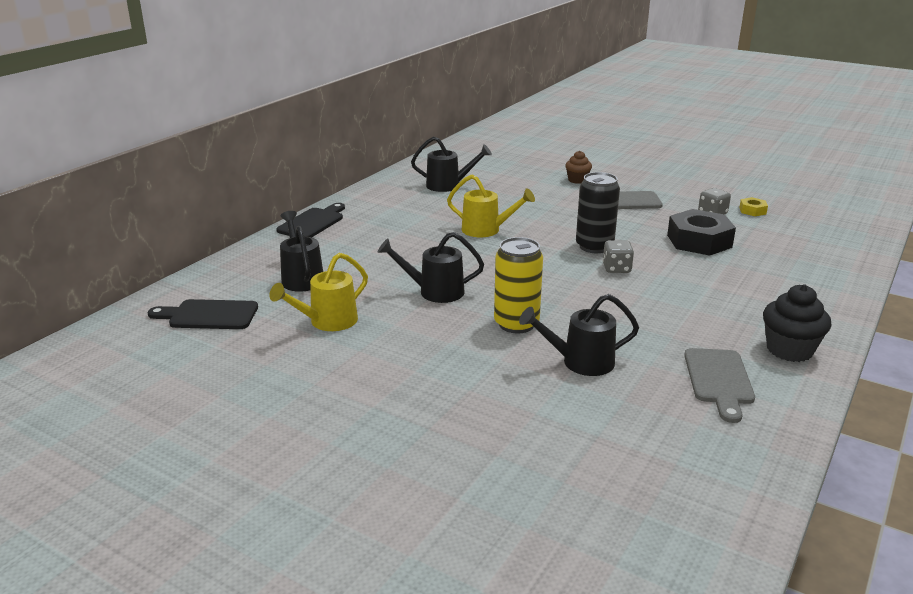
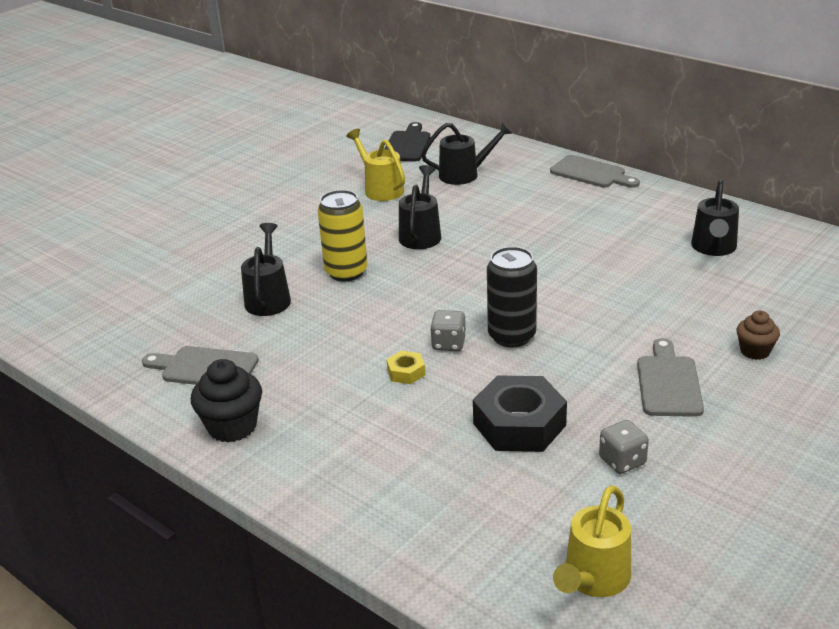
camera: 100 degrees right, 5 degrees up
(313, 222) = (591, 173): black cutting board -> grey cutting board
(487, 230) = (566, 268): yellow watering can -> yellow watering can (593, 580)
(752, 211) = (635, 510): yellow nut -> yellow nut (406, 372)

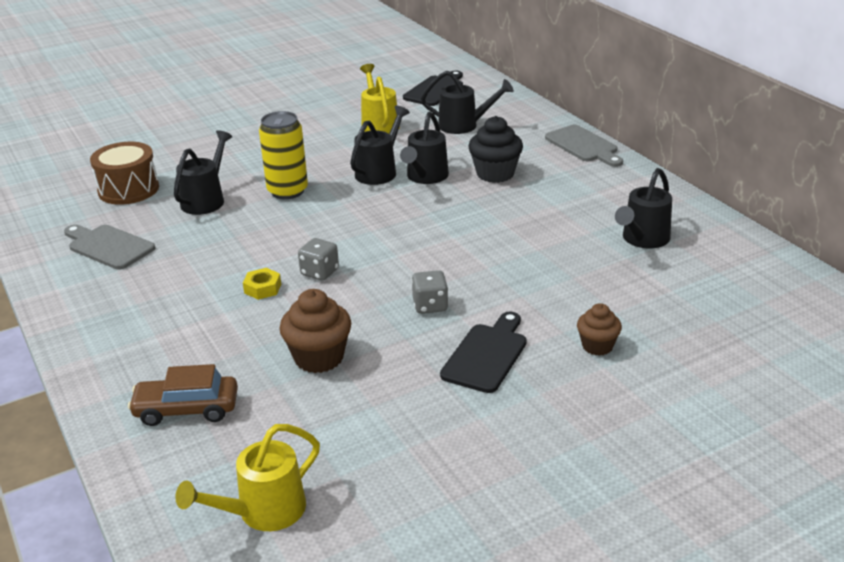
camera: 20 degrees right, 0 degrees up
(173, 305) = (128, 189): none -> brown drum
(232, 427) = (88, 299): black cupcake -> black cupcake (495, 174)
(434, 507) = (186, 409): none -> brown car
(470, 231) = (425, 177): none -> black watering can
(511, 336) = (380, 278): black can -> none
(519, 424) = (319, 358): black nut -> brown cupcake
(622, 461) = (381, 415): grey dice -> grey dice (430, 306)
(668, 383) = (487, 355): grey cutting board -> black cutting board

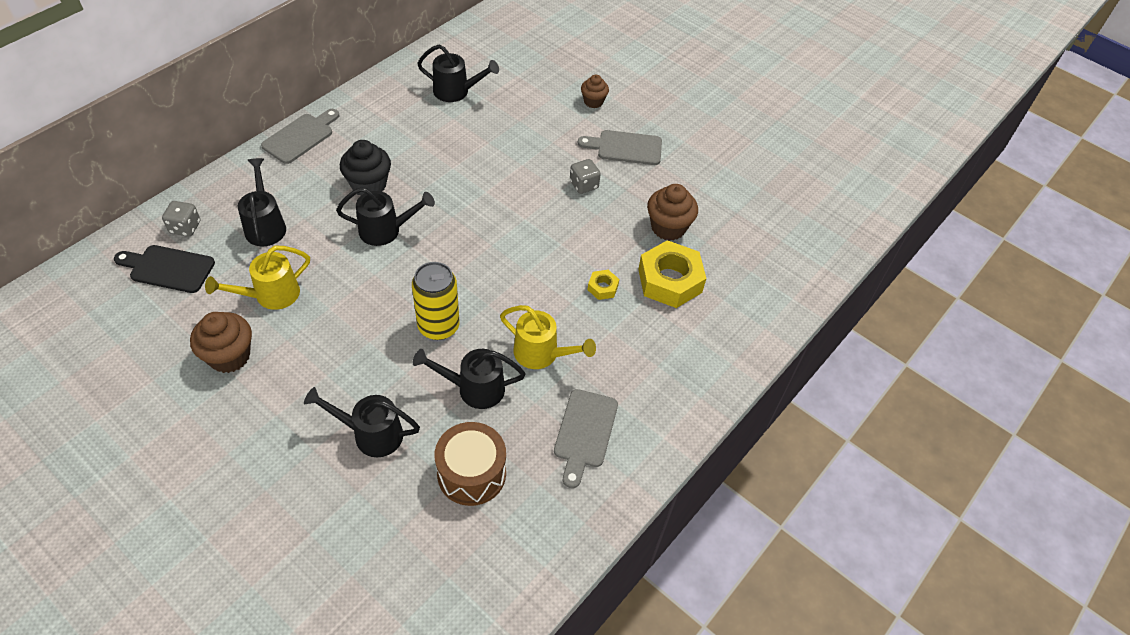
camera: 115 degrees left, 20 degrees up
(186, 409) = (753, 279): brown car -> none
(236, 338) = (670, 280): none -> yellow nut
(262, 512) = (807, 211): yellow watering can -> yellow watering can (542, 354)
(320, 272) = (566, 259): grey dice -> grey dice (185, 227)
(327, 109) = (229, 356): none -> brown cupcake
(379, 171) = (381, 266): black watering can -> black watering can (370, 434)
(487, 355) = (625, 147): black cutting board -> grey cutting board

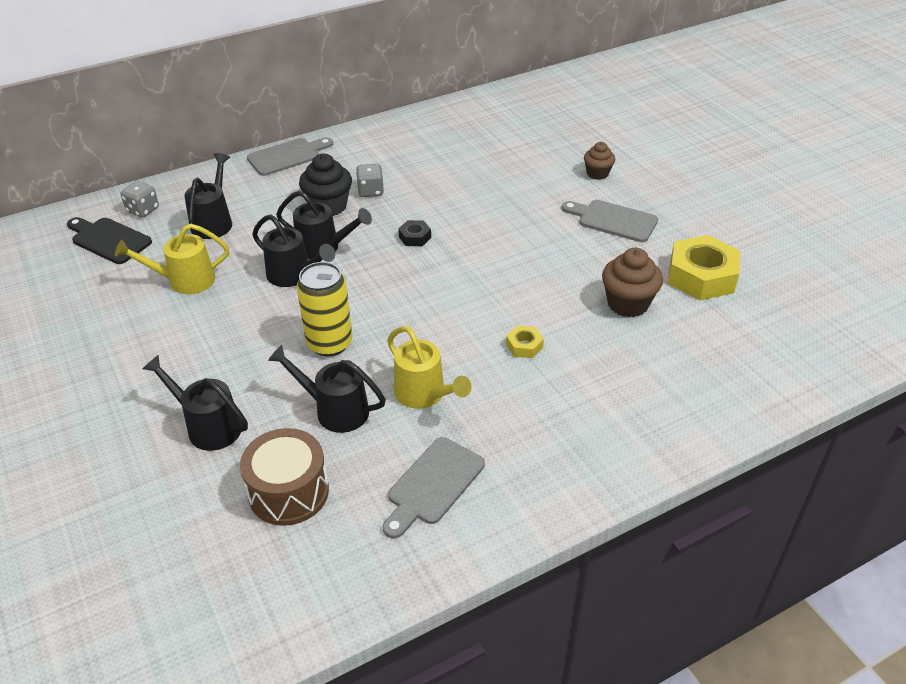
camera: 25 degrees right, 10 degrees down
(229, 356) = (117, 324): brown cupcake -> none
(456, 92) = (457, 143): black watering can -> black watering can (294, 276)
(464, 201) = (415, 237): none -> black nut
(584, 185) = (550, 246): grey dice -> grey dice (370, 191)
(670, 280) = (606, 356): yellow nut -> yellow nut (701, 276)

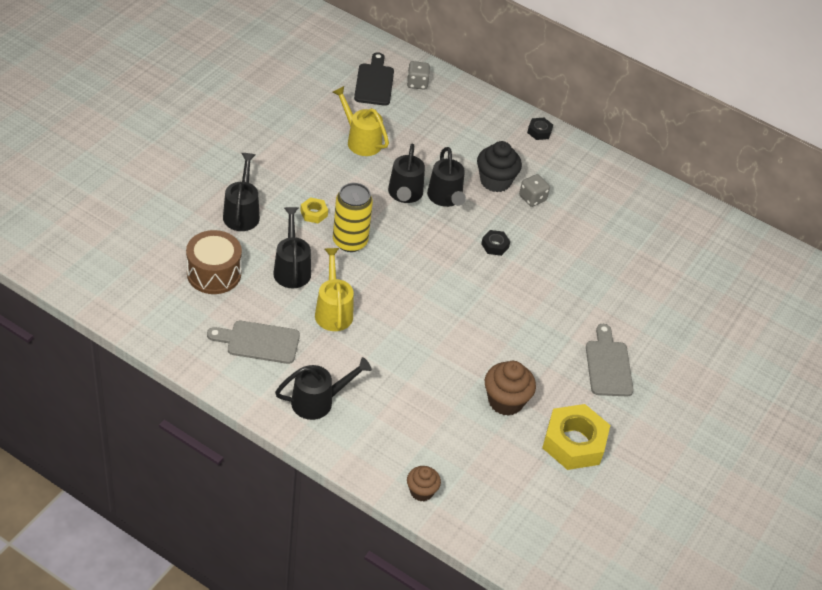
camera: 55 degrees right, 5 degrees up
(214, 221) = (432, 126): black watering can -> black watering can (319, 401)
(287, 156) = (539, 131): grey cutting board -> black nut
(424, 395) = (333, 310): yellow watering can -> yellow watering can turned 150 degrees clockwise
(524, 346) = (416, 350): yellow nut -> yellow nut (314, 213)
(597, 173) = (668, 337): brown cupcake -> brown cupcake (421, 491)

